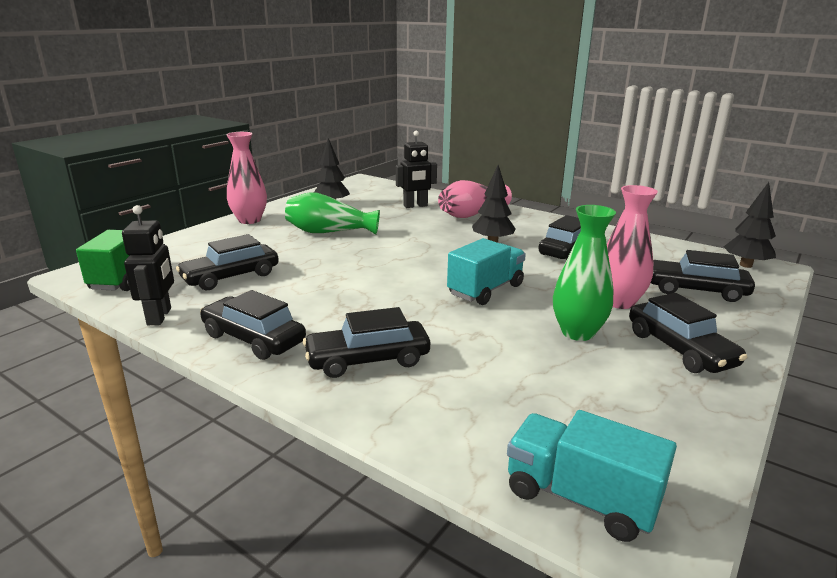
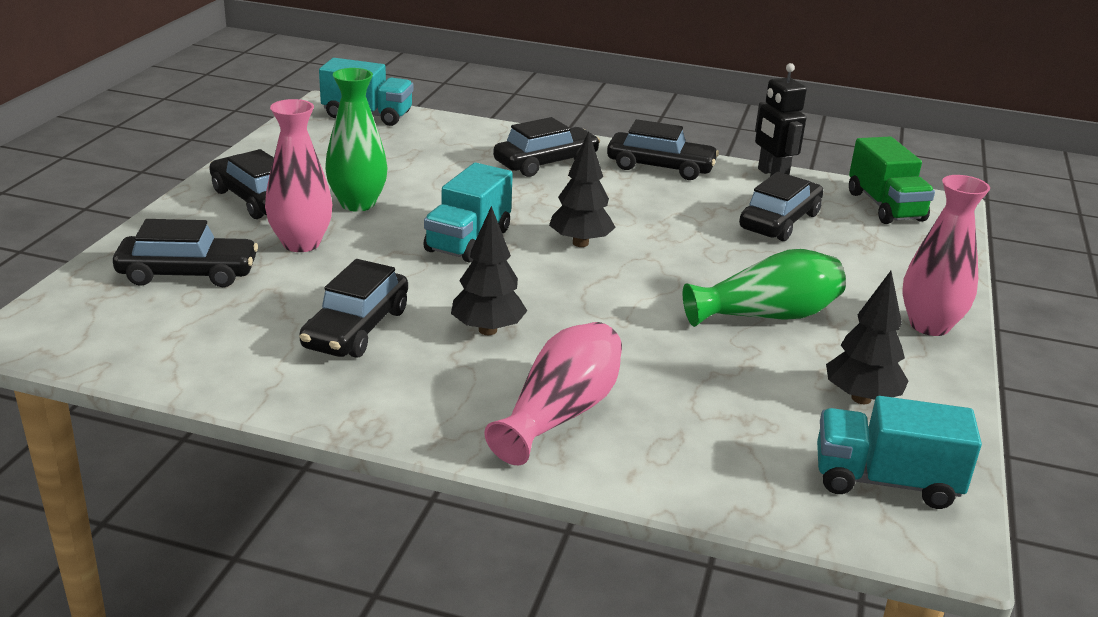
camera: 160 degrees right, 5 degrees up
(359, 189) = (885, 481): none -> turquoise truck
(415, 206) = (695, 426): black robot -> none
(745, 265) = (63, 335): black tree -> black tree (580, 243)

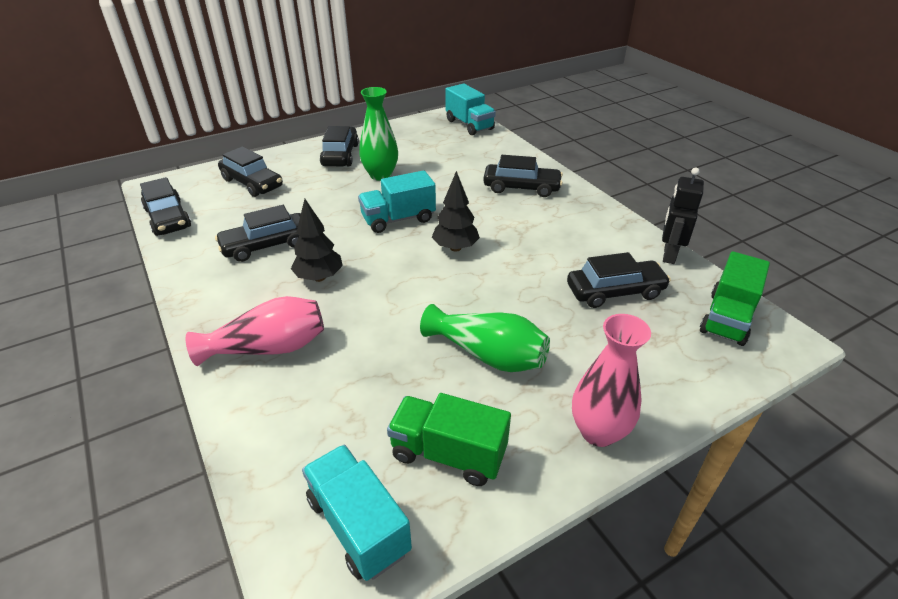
camera: 45 degrees right, 10 degrees up
(301, 243) = (320, 187): pink vase -> none
(660, 167) = (592, 218): black car -> black car (168, 218)
(861, 398) = (448, 454): black tree -> green truck

